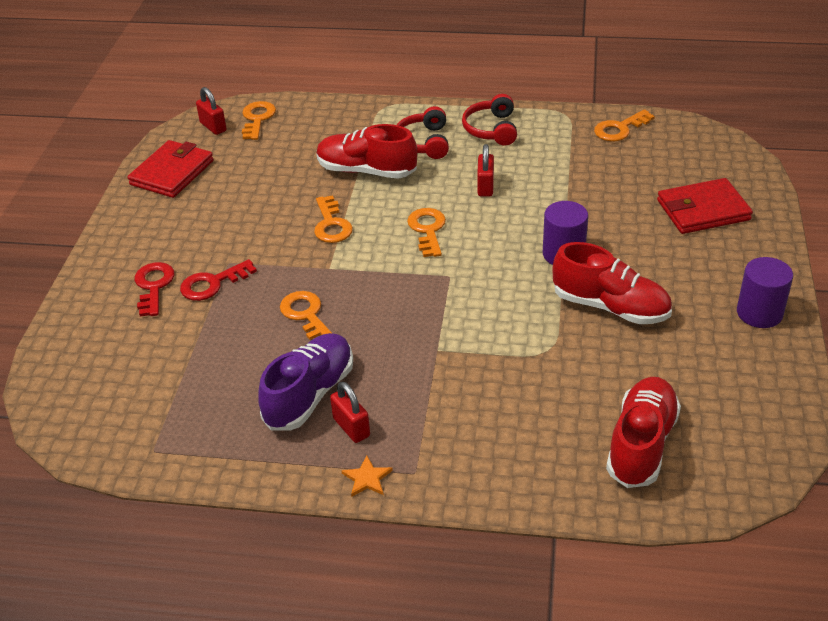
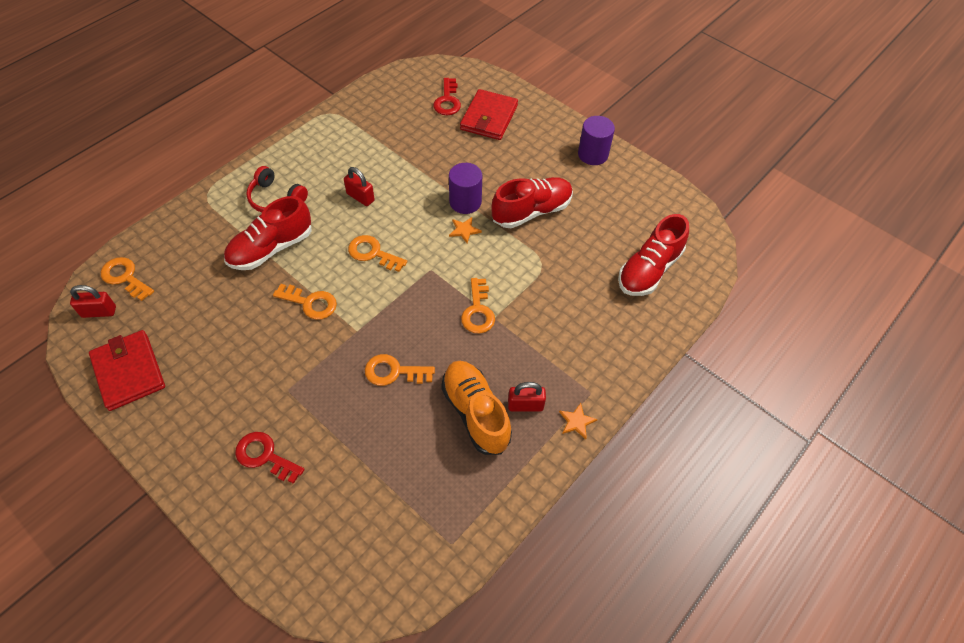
camera: 60 degrees left, 15 degrees up
(212, 284) = (302, 413): red key -> red key (447, 101)
(309, 395) = (475, 413): purple shoe -> orange shoe
(491, 129) = (303, 156): red headphones -> none
(525, 272) = (464, 230): none -> orange star
(619, 129) = (375, 100): orange key -> orange key (478, 311)
(641, 444) = (649, 270): red shoe -> red shoe turned 105 degrees counterclockwise

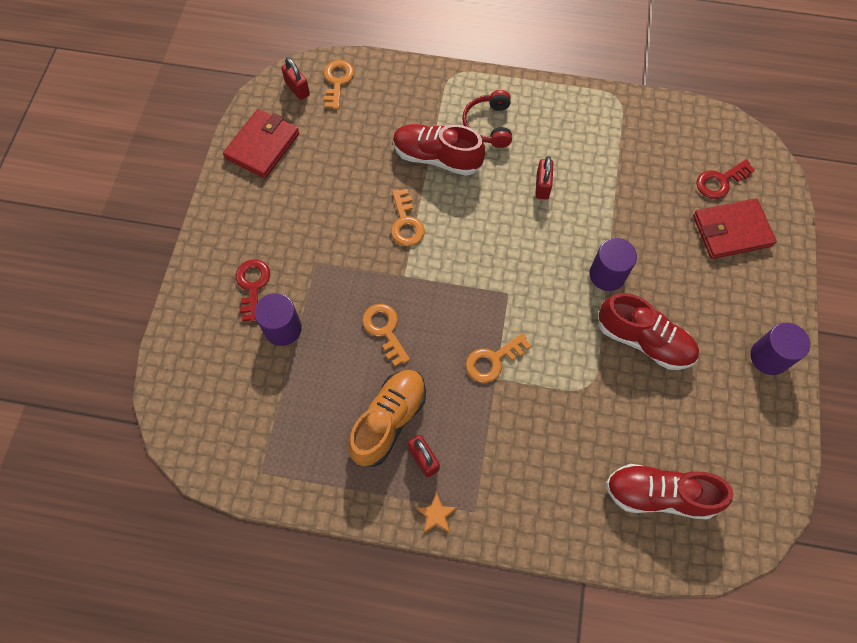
camera: 60 degrees right, 10 degrees up
(328, 452) = (283, 328): none -> purple cylinder
(372, 253) = (490, 236): orange key -> none
(464, 230) = (573, 294): orange star -> none

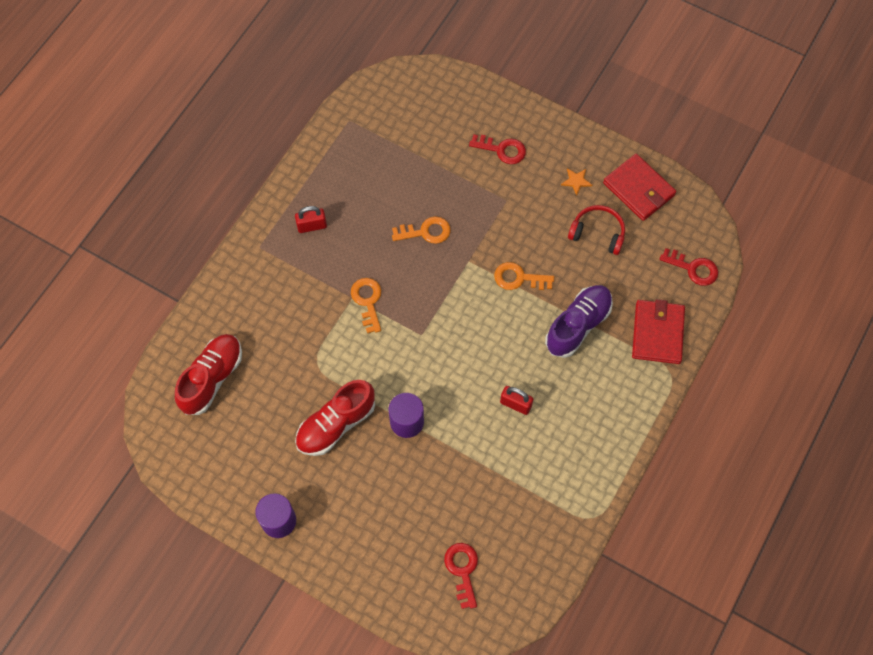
camera: 110 degrees right, 0 degrees up
(283, 328) = (456, 161): purple cylinder -> none
(297, 89) = (695, 233): red padlock -> none
(337, 81) = (693, 268): orange key -> red key
(389, 421) = (351, 212): orange shoe -> none
(436, 514) = (269, 221): orange star -> orange star (576, 181)
(437, 158) = (578, 325): red shoe -> purple shoe
(488, 125) = (599, 383): red headphones -> red headphones (597, 233)
(731, 231) = (407, 553): red wallet -> red wallet (657, 333)

